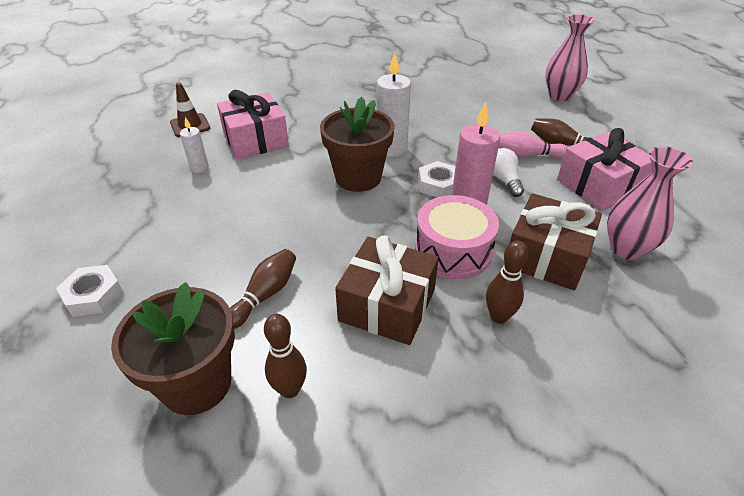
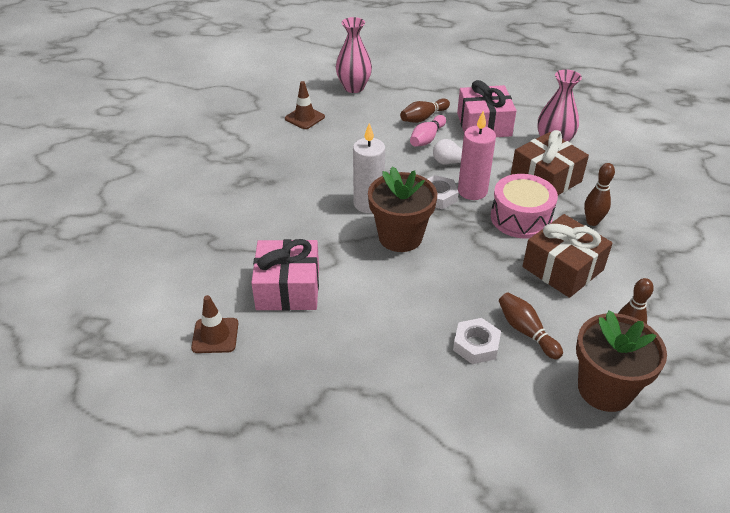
camera: 65 degrees left, 0 degrees up
(93, 295) = (480, 449): white nut -> white nut (476, 345)
(199, 168) = (313, 341): white candle -> none
(482, 86) = (304, 118): none -> brown traffic cone

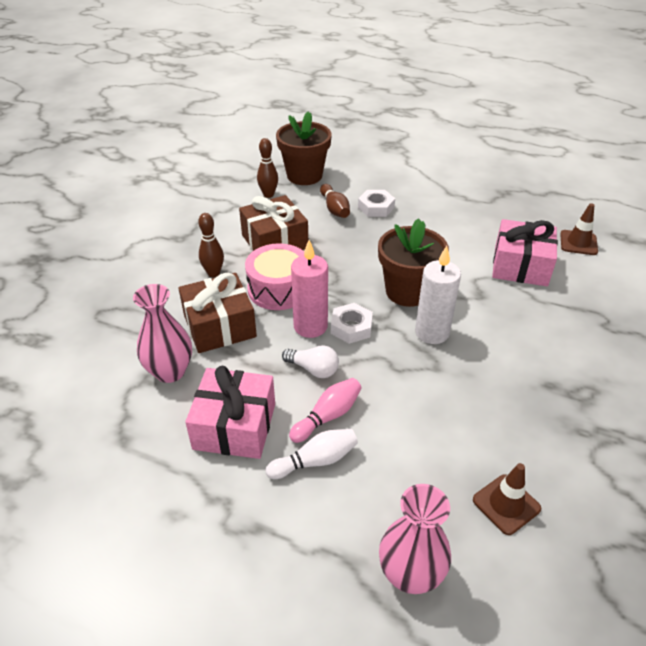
camera: 165 degrees left, 0 degrees up
(423, 118) = (315, 461): brown bowling pin -> white bowling pin

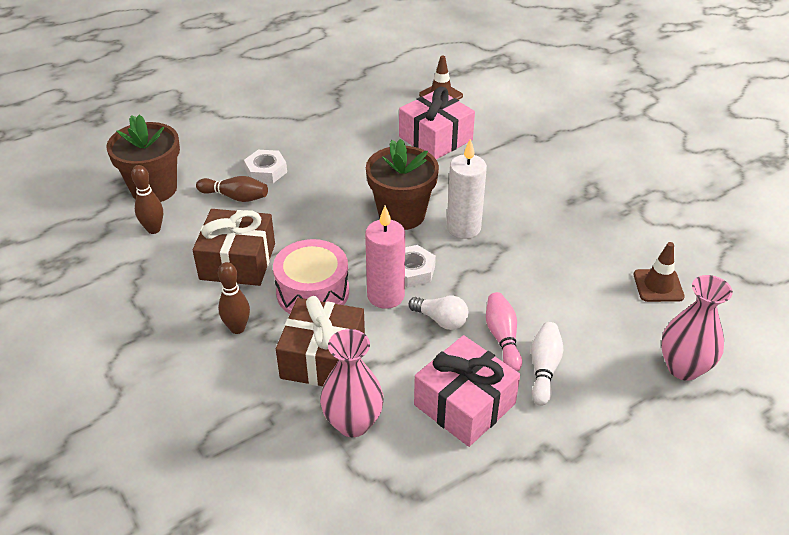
camera: 55 degrees left, 0 degrees up
(313, 369) = (441, 320): white light bulb -> white light bulb turned 60 degrees clockwise

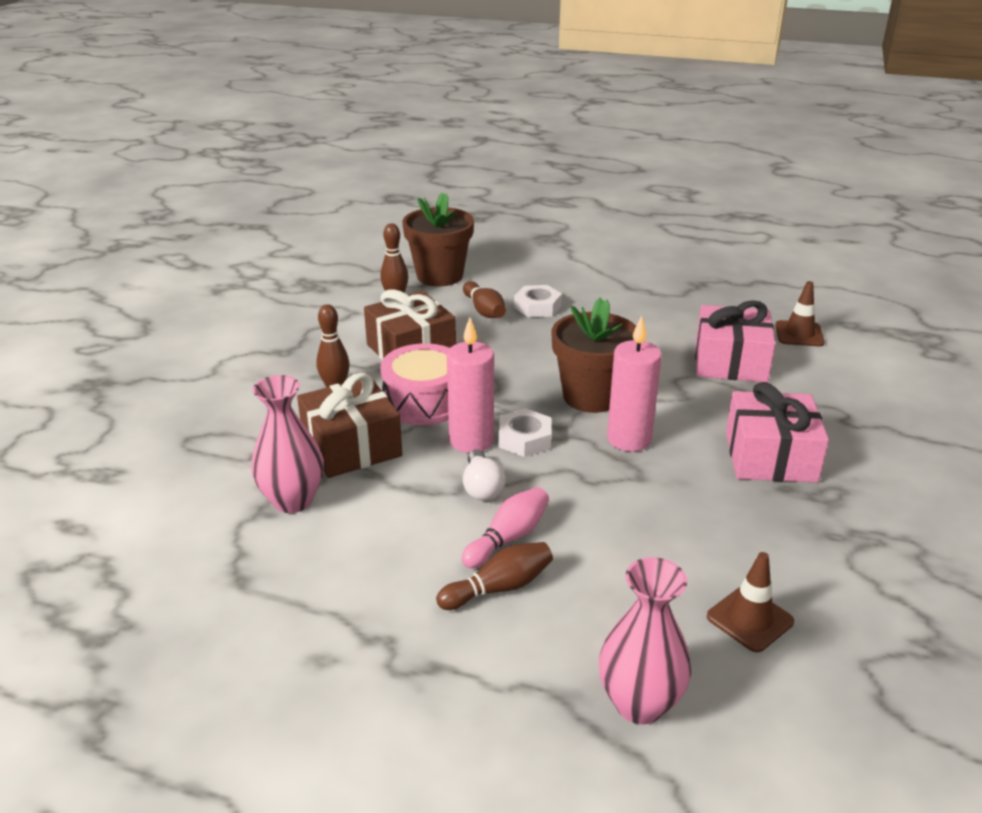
camera: 50 degrees right, 10 degrees down
(463, 228) = (629, 439): white candle -> pink candle
(464, 404) = (388, 556): pink gift -> pink gift (770, 457)
(544, 369) = (499, 588): white bowling pin -> brown bowling pin

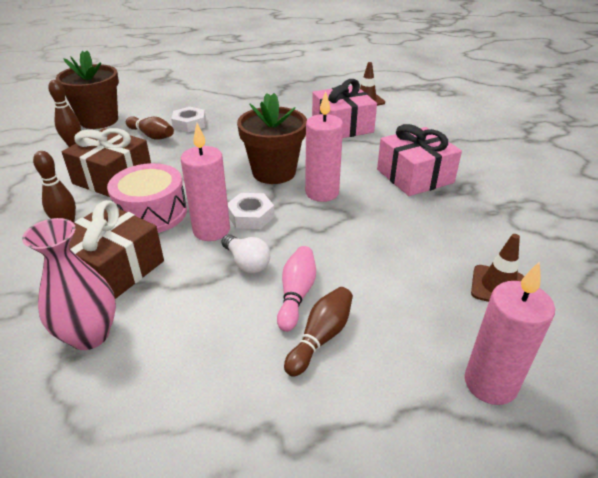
camera: 30 degrees left, 5 degrees up
(639, 704) = (490, 383): pink vase -> pink candle

